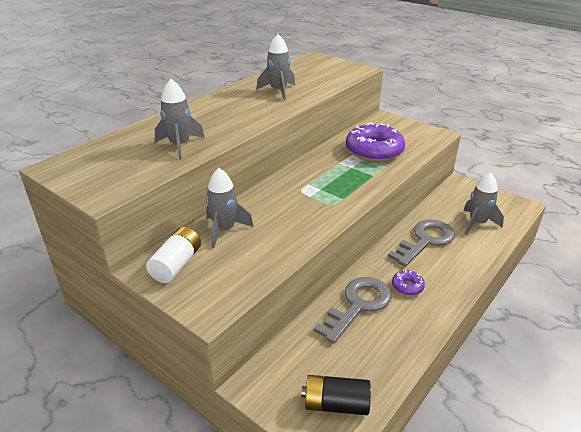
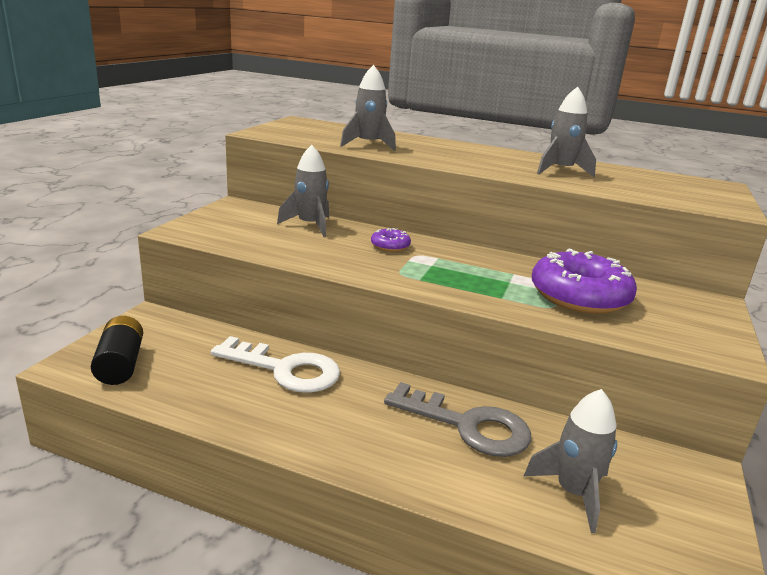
camera: 70 degrees right, 10 degrees down
(176, 264) = (244, 213): white battery -> none
(358, 305) = (286, 369): grey key -> white key
(407, 286) = (340, 409): purple donut -> purple donut (390, 246)

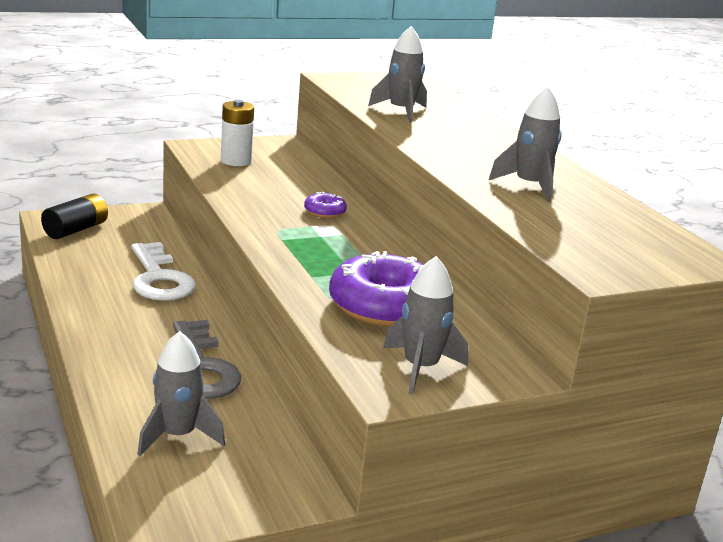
camera: 45 degrees right, 0 degrees up
(241, 231) = (236, 161): none -> white battery
(310, 225) = (300, 175): grey rocket -> grey rocket (420, 368)

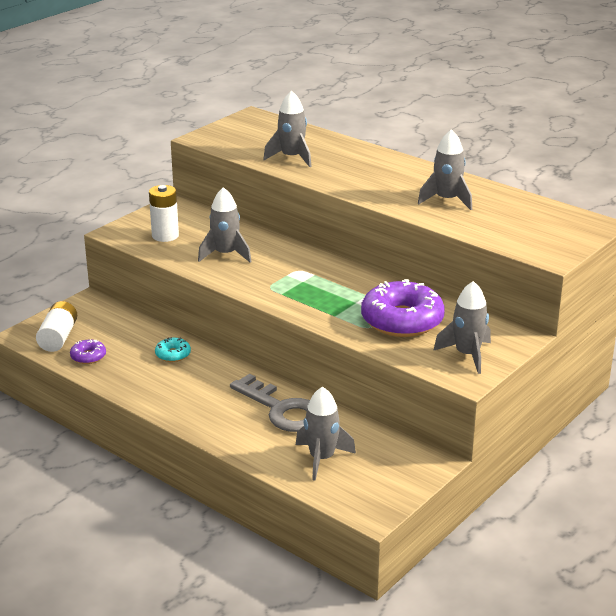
camera: 25 degrees left, 5 degrees up
(76, 230) = (58, 337): black battery -> white battery
(159, 279) = (173, 354): white key -> turquoise donut
(272, 191) = (225, 254): none -> grey rocket
(325, 212) = (281, 259): purple donut -> purple donut (88, 356)

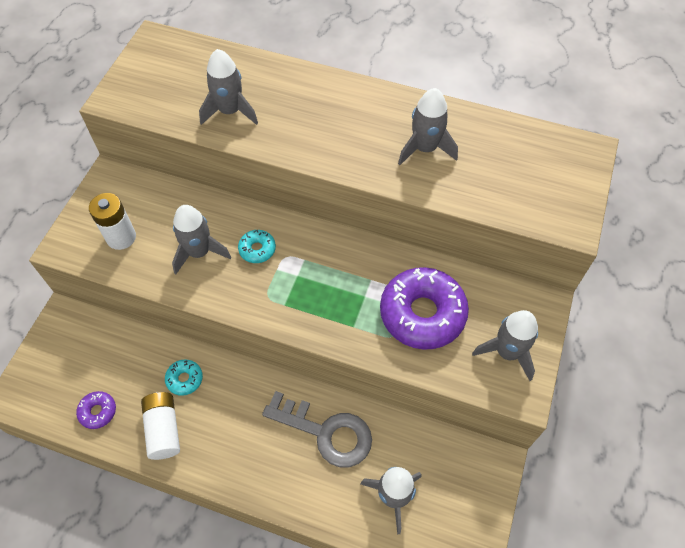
camera: 20 degrees left, 30 degrees up
(58, 337) = (53, 389): white battery -> white battery (163, 429)
(276, 262) = (257, 249): none -> turquoise donut

